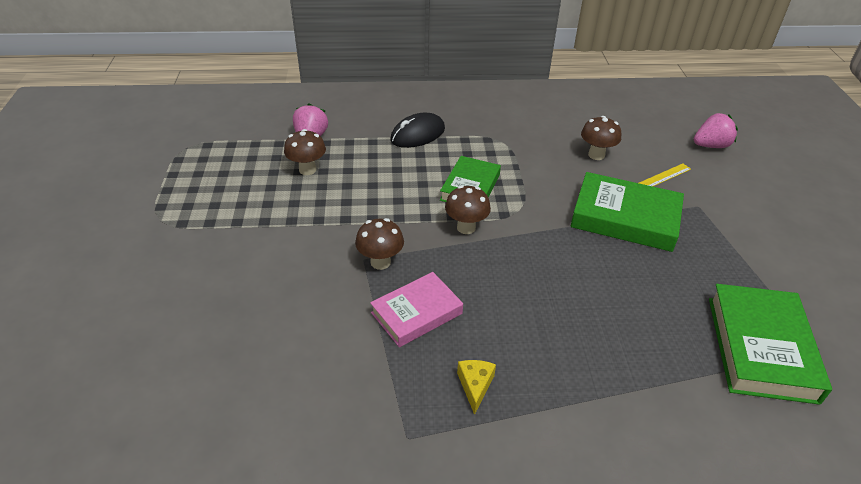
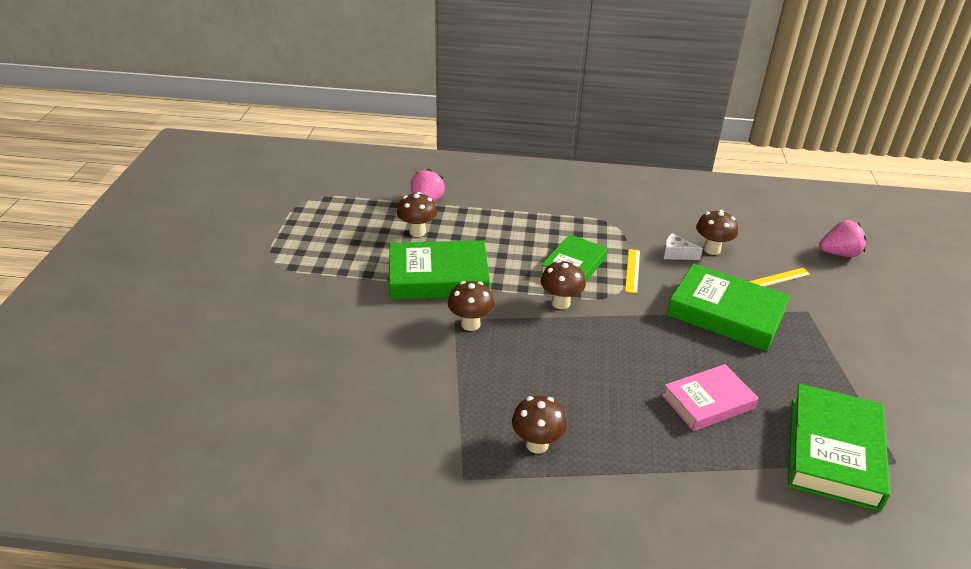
camera: 10 degrees right, 5 degrees down
(338, 215) = (438, 277): none -> green book
(416, 313) = (495, 374): pink book -> pink book (708, 402)
(417, 134) = (532, 210): black mouse -> none
(475, 386) = (537, 444): yellow cheese -> brown mushroom
(528, 185) = (632, 270): none -> yellow ruler
(564, 163) = (676, 254): none -> white cheese

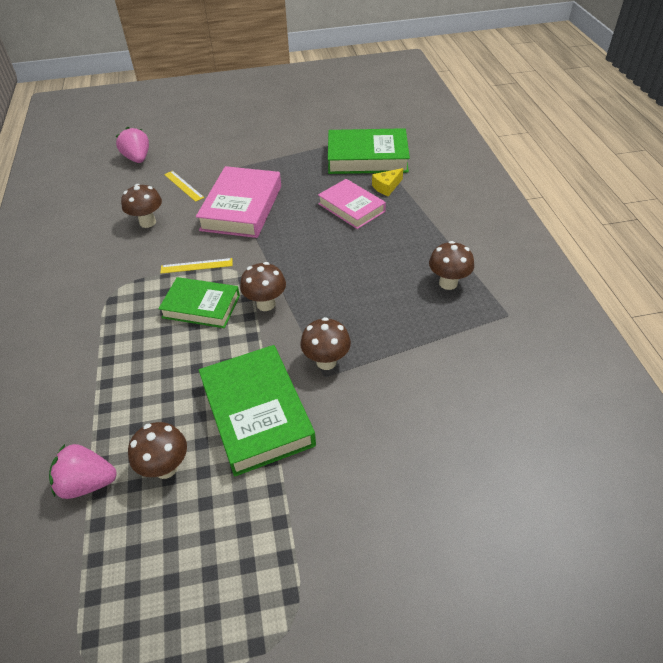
camera: 105 degrees left, 10 degrees up
(676, 254) = (160, 242): white cheese -> none
(725, 313) = (242, 208): green book -> pink book
(751, 450) = (386, 187): none -> yellow cheese

